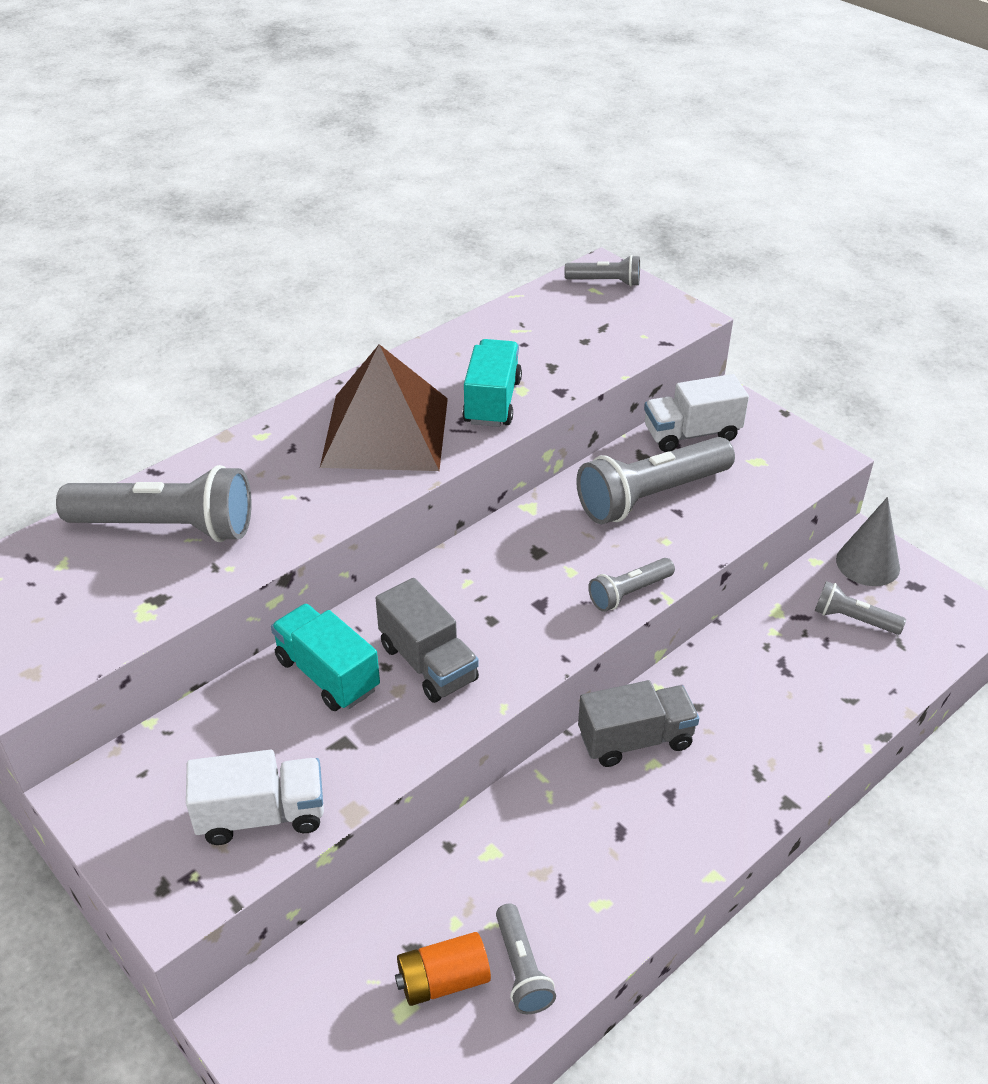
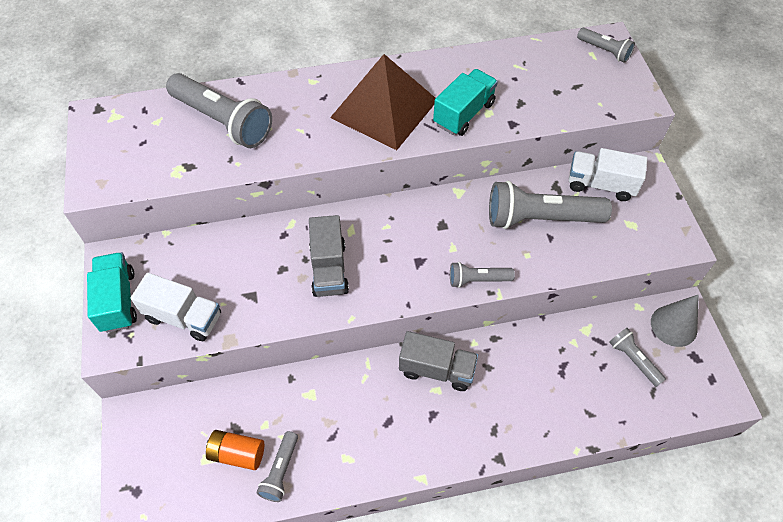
camera: 30 degrees right, 15 degrees up
(327, 674) = (271, 249): turquoise truck -> turquoise truck (118, 301)

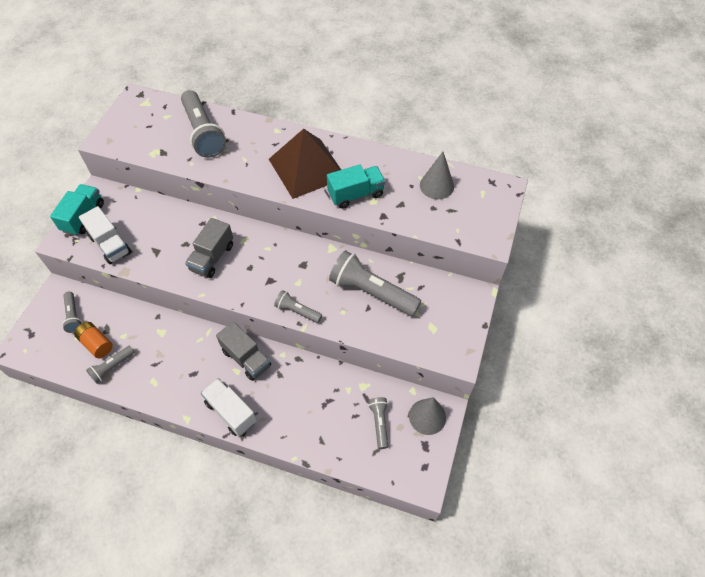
camera: 30 degrees right, 0 degrees up
(541, 67) = (436, 186): none -> grey cone
(600, 185) = (433, 290): white truck -> white truck (231, 412)
(604, 51) = (494, 194): grey flashlight -> grey flashlight (73, 316)

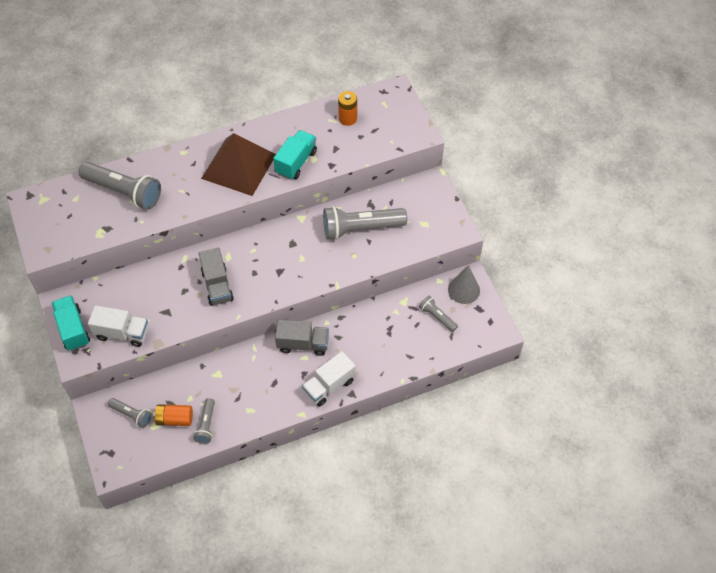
camera: 40 degrees left, 0 degrees up
(231, 412) = (329, 386): white truck -> white truck turned 45 degrees counterclockwise
(297, 311) = (321, 278): grey flashlight -> none
(436, 186) = (347, 118): grey cone -> orange battery

